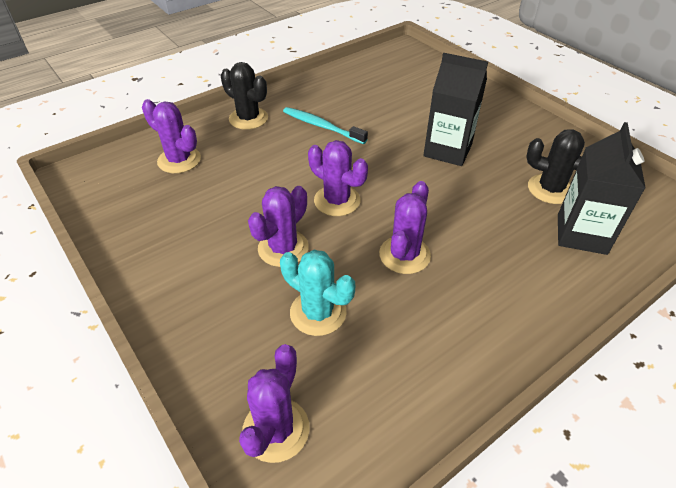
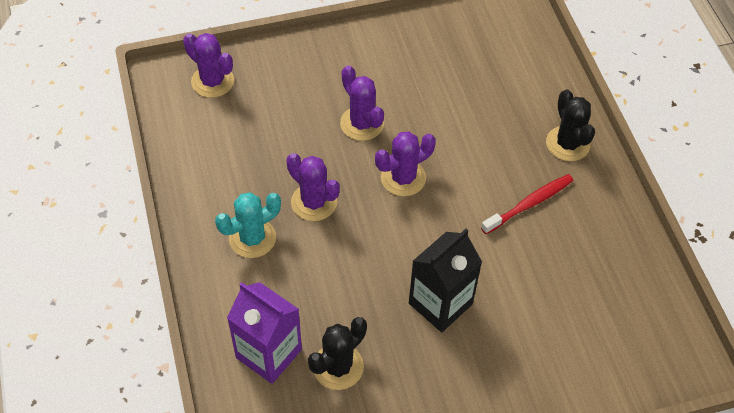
camera: 110 degrees right, 10 degrees up
(179, 160) = (513, 77): purple cactus -> none
(248, 118) = (567, 144): black cactus -> black cactus turned 75 degrees counterclockwise
(318, 312) = (286, 127): turquoise cactus -> turquoise cactus (252, 238)
(322, 126) = (529, 204): turquoise toothbrush -> red toothbrush
(581, 234) = (269, 353): black carton -> purple carton

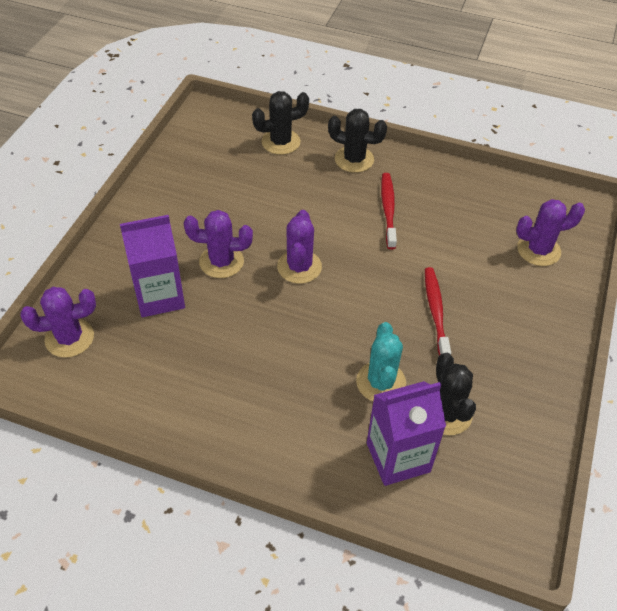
camera: 55 degrees left, 5 degrees down
(252, 238) = (269, 403): turquoise cactus -> turquoise cactus (381, 382)
(294, 108) = (159, 296): none -> purple carton
(314, 202) = (270, 338): purple cactus -> purple cactus (538, 250)
(440, 303) = (436, 312): black carton -> red toothbrush
(535, 79) = (280, 142): none -> black cactus

